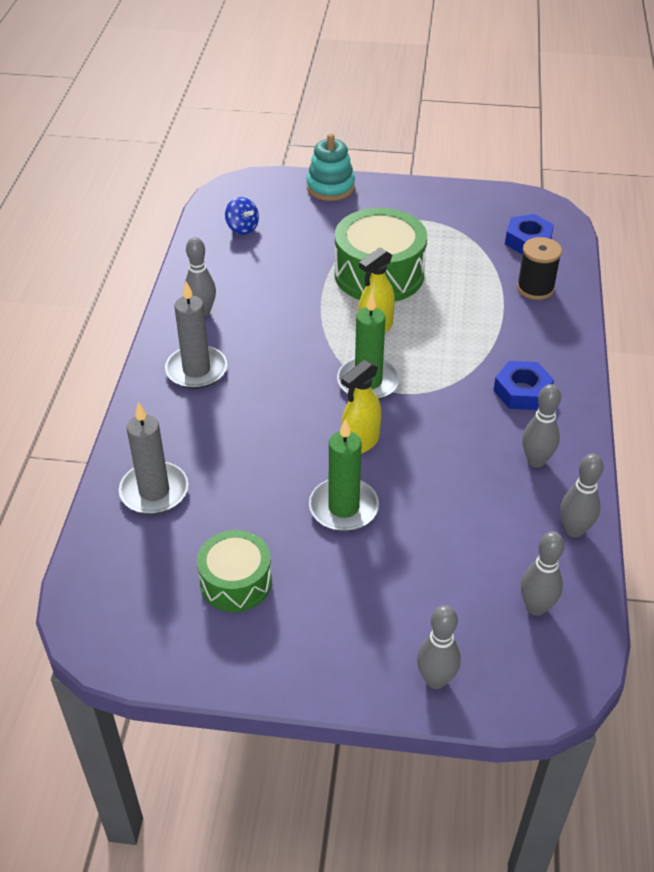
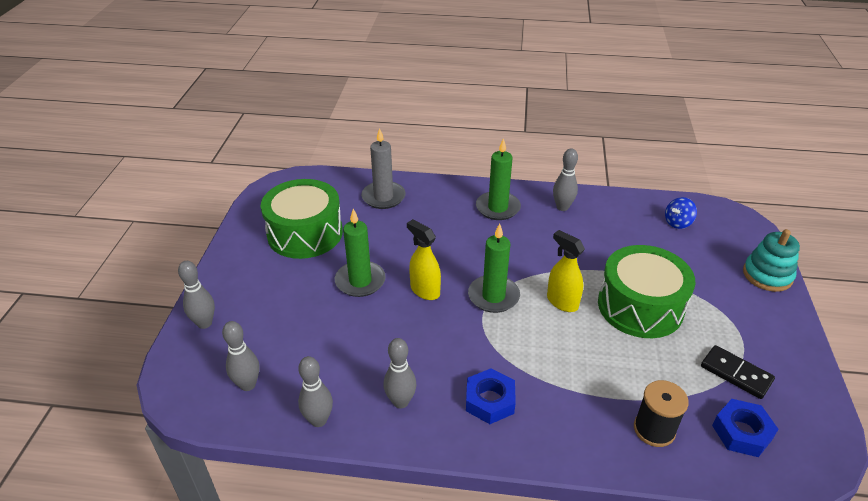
camera: 90 degrees right, 5 degrees down
(196, 370) = (497, 208): grey candle -> green candle
(236, 582) = (305, 233): green drum -> green drum, size x1.65
(463, 231) = (736, 374): none -> black domino

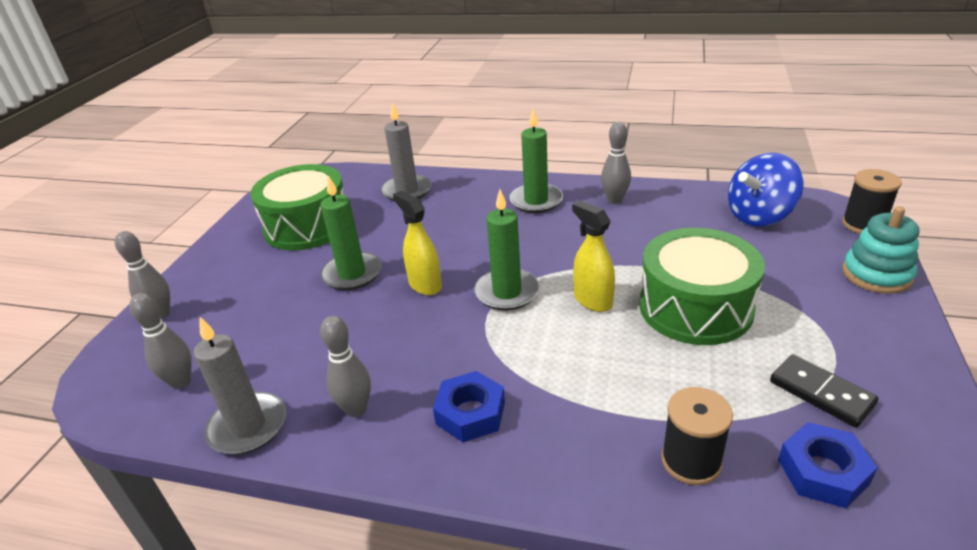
camera: 10 degrees right, 5 degrees down
(319, 420) = (248, 426): grey bowling pin -> grey candle
(677, 223) = (759, 216): blue spinning top -> blue spinning top, size x1.86
(755, 230) = (863, 224): none -> black spool

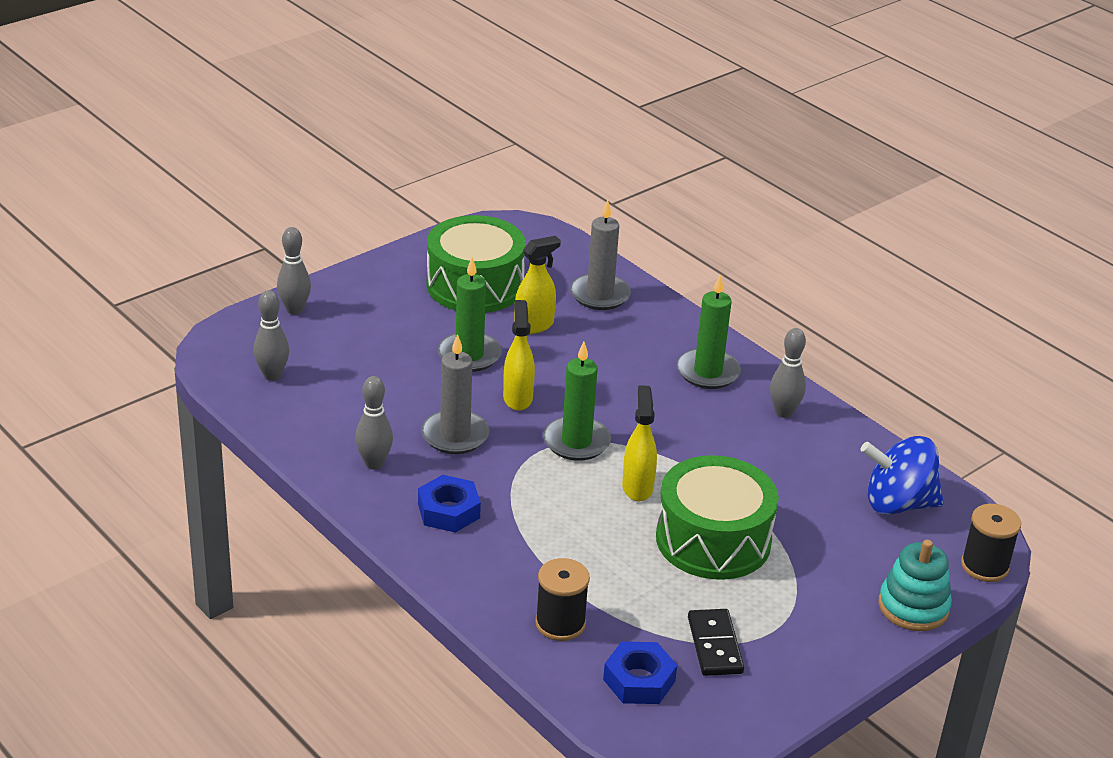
camera: 30 degrees right, 0 degrees up
(248, 426) = (294, 433): grey candle -> grey candle (455, 435)
(381, 230) = (534, 326): none -> yellow spray bottle

